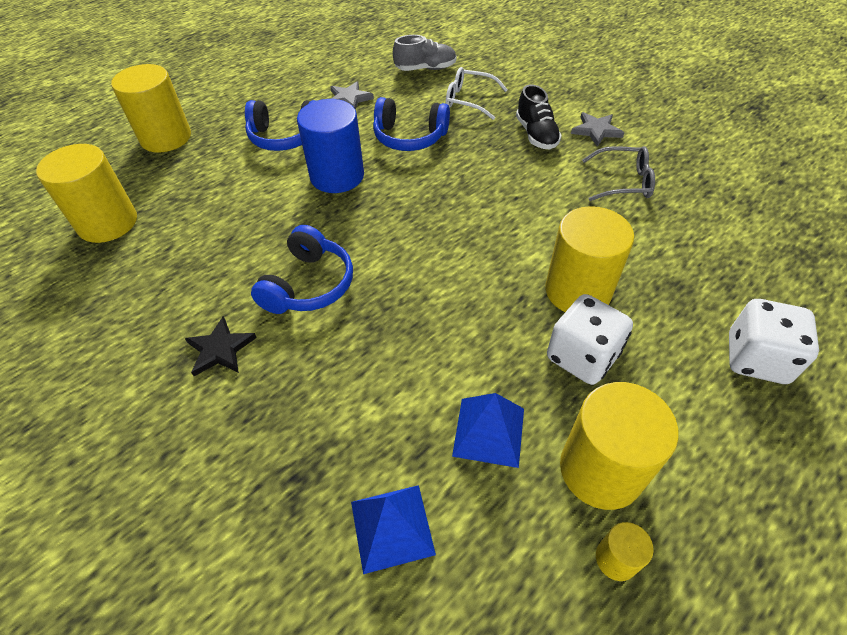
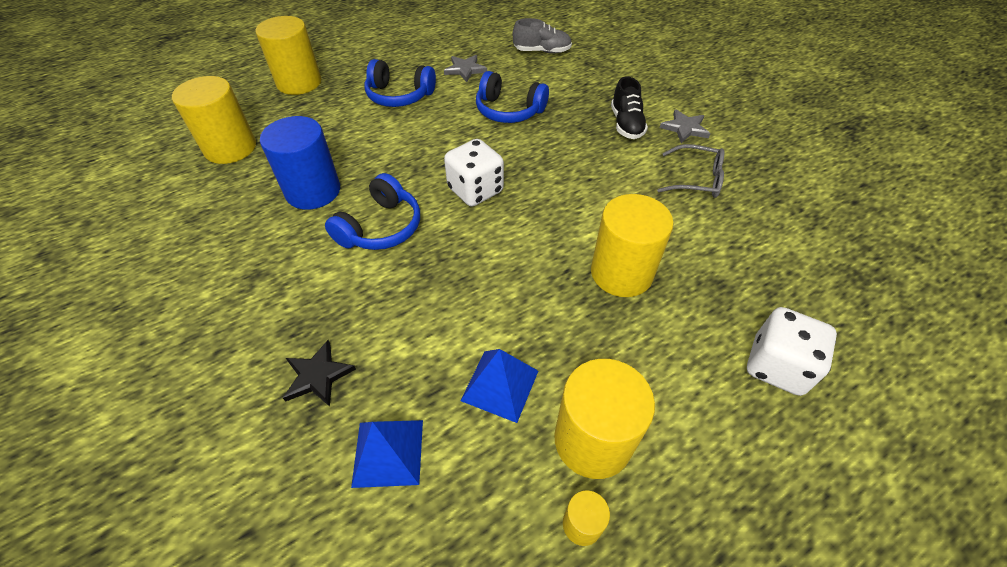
camera: 10 degrees right, 0 degrees up
(220, 349) = (290, 270): black star -> black star (318, 375)
(337, 176) = (434, 136): blue cylinder -> blue cylinder (313, 191)
(469, 100) = (573, 85): white glasses -> none
(582, 356) = (607, 333): white dice -> white dice (475, 190)

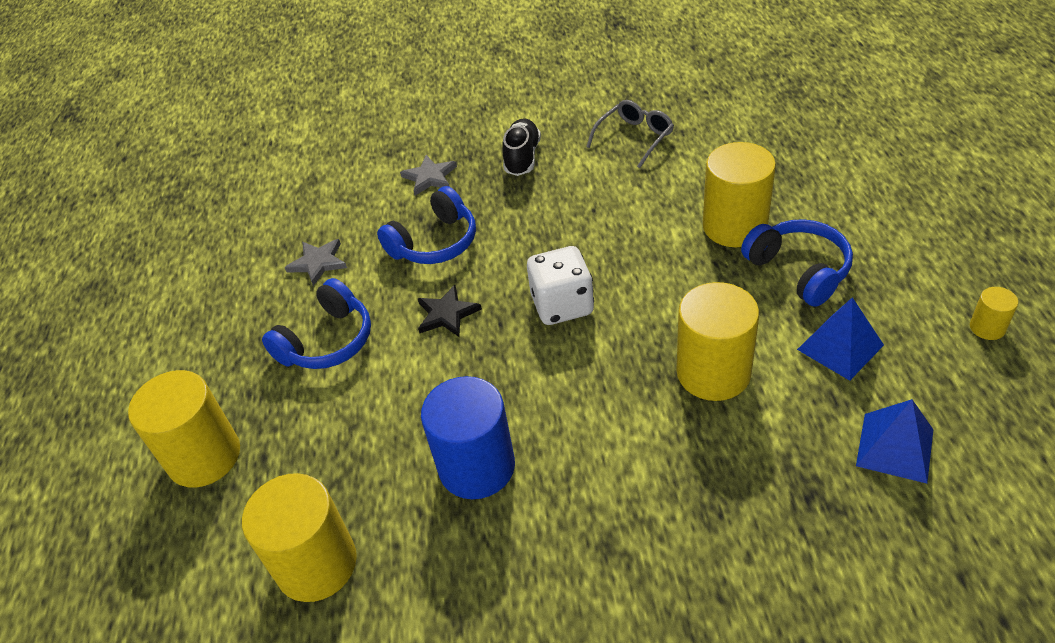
camera: 60 degrees left, 5 degrees down
(318, 375) = (786, 496): black star -> black star (447, 314)
(381, 227) = (582, 404): blue headphones -> blue headphones (799, 270)
(542, 51) = (335, 184): grey shoe -> none
(593, 440) = (912, 299): yellow cylinder -> yellow cylinder (713, 372)
(626, 124) = (522, 157): black shoe -> black shoe turned 105 degrees counterclockwise
(684, 128) = (555, 120): grey star -> grey star (429, 177)
(776, 366) = (868, 169): white dice -> none

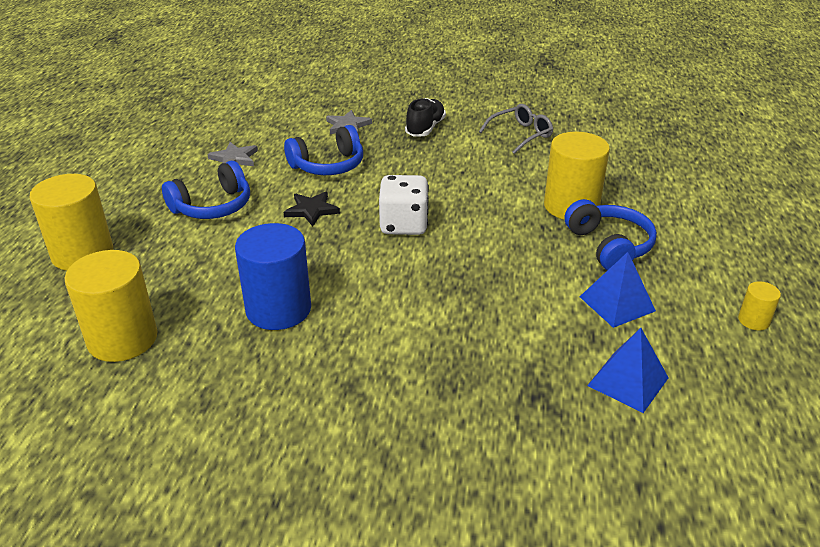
camera: 10 degrees right, 10 degrees down
(713, 372) = (501, 295): yellow cylinder -> none

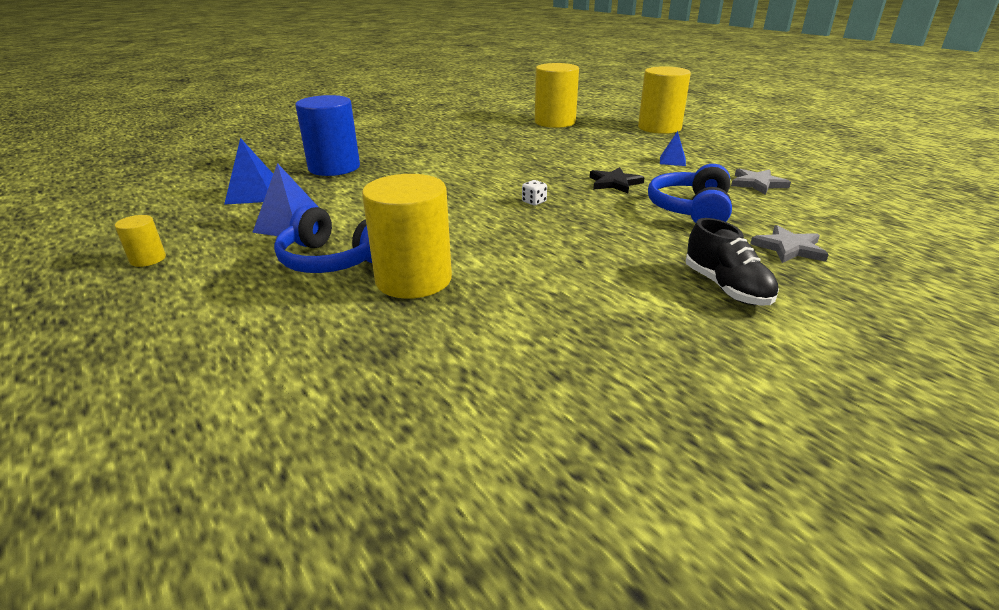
camera: 135 degrees right, 5 degrees down
(213, 206) = (672, 161): blue headphones -> blue pyramid
(278, 309) = (513, 148): blue cylinder -> blue cylinder (334, 167)
(404, 225) = (534, 202): white dice -> white dice, size x0.40
(521, 135) = (616, 347): grey glasses -> none

